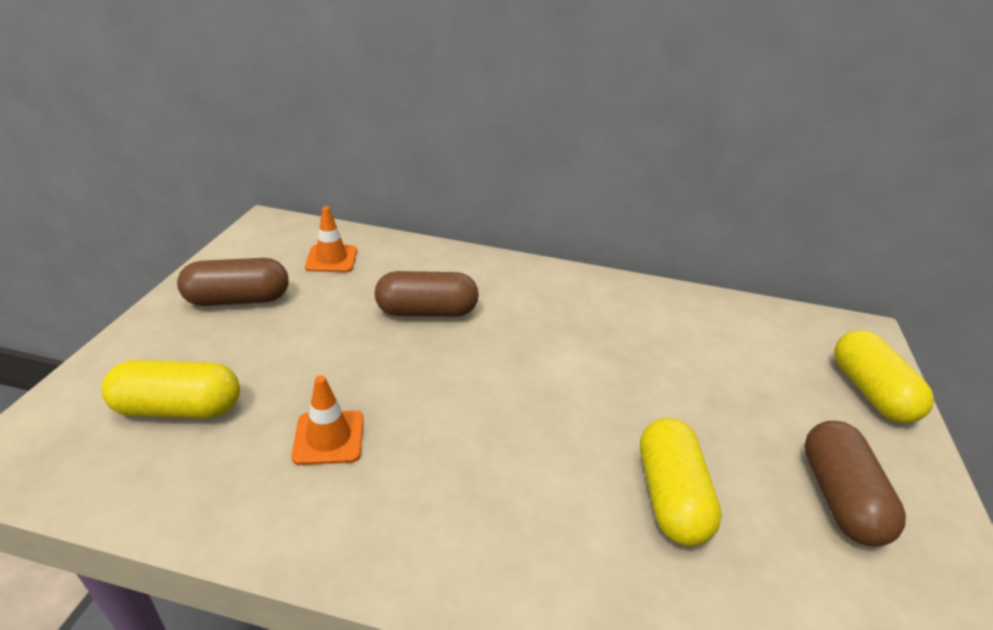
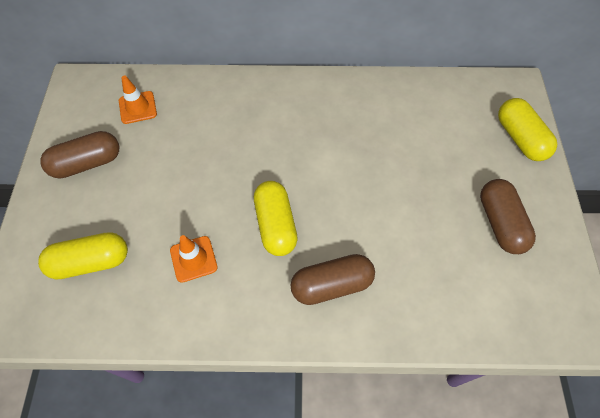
camera: 10 degrees left, 25 degrees up
(427, 311) = (222, 141): brown capsule -> brown capsule (331, 285)
(670, 496) = (405, 247): yellow capsule -> yellow capsule (275, 225)

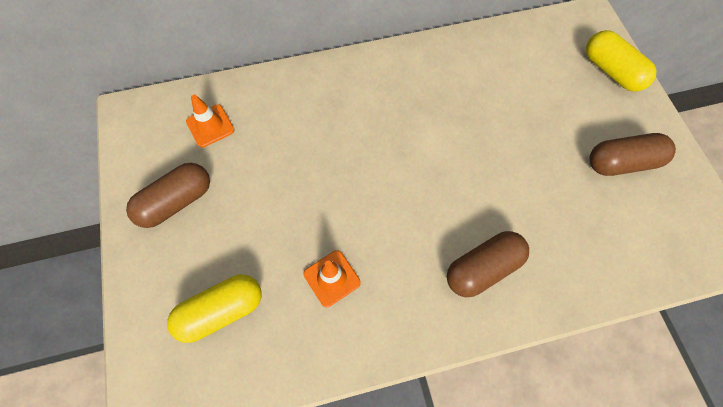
camera: 15 degrees left, 5 degrees up
(275, 225) = (404, 219): yellow capsule -> none
(500, 223) = (622, 162): brown capsule -> brown capsule turned 75 degrees counterclockwise

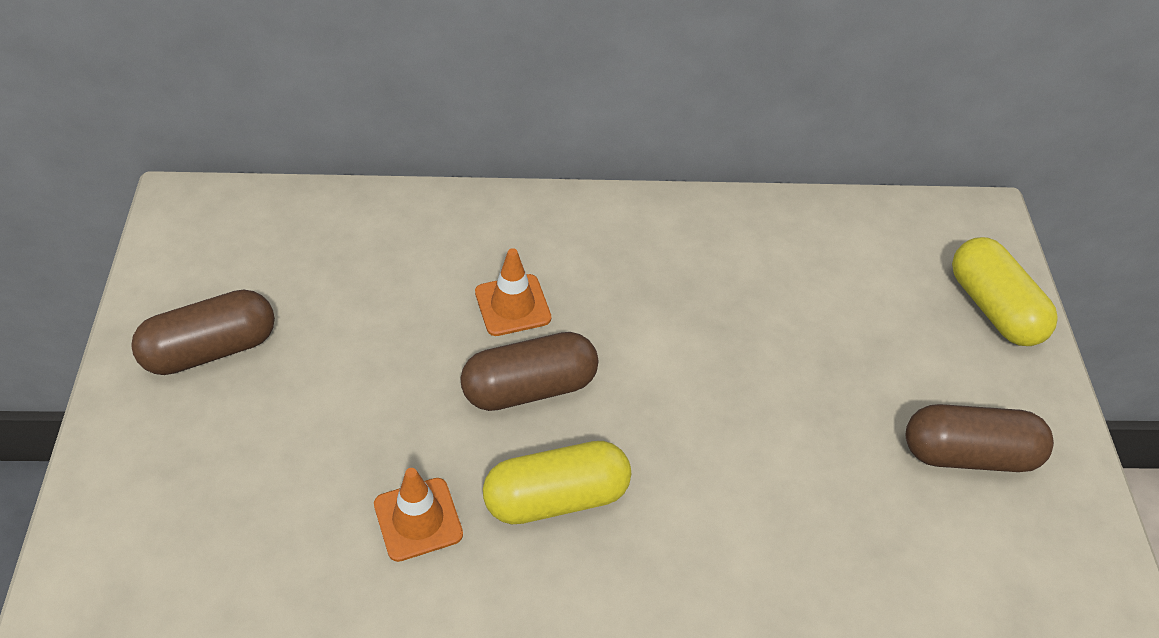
camera: 10 degrees right, 15 degrees down
(210, 126) = (301, 250): orange traffic cone -> orange traffic cone (512, 305)
(221, 311) = (225, 526): yellow capsule -> yellow capsule (556, 497)
(482, 268) = (674, 564): brown capsule -> brown capsule (529, 388)

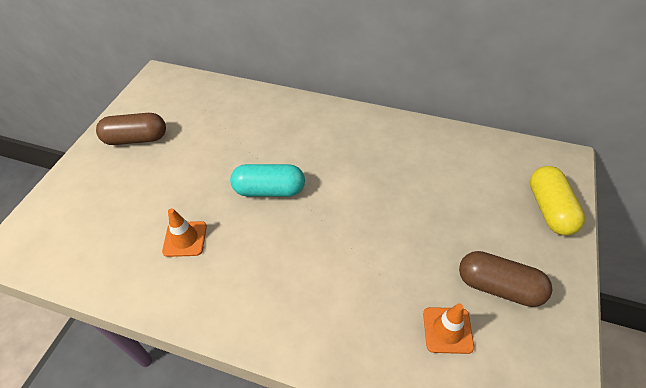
camera: 25 degrees right, 0 degrees up
(512, 305) = (281, 149): orange traffic cone -> orange traffic cone (447, 330)
(529, 388) = (269, 190): brown capsule -> turquoise capsule
(556, 497) = (256, 247): yellow capsule -> none

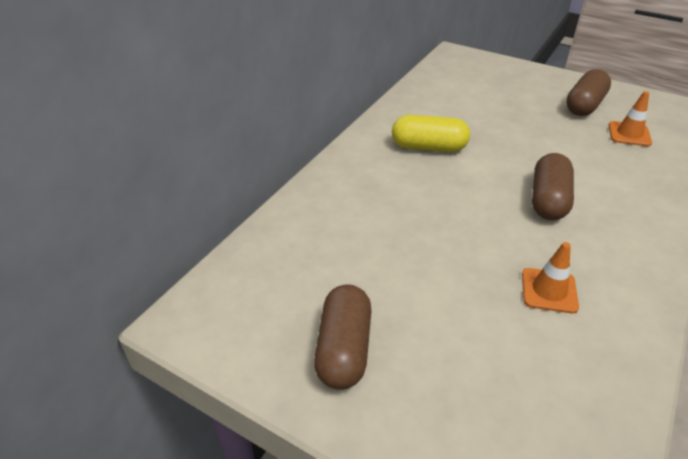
camera: 80 degrees left, 10 degrees down
(269, 190) = (472, 213): turquoise capsule -> none
(297, 242) = (548, 200): none -> brown capsule
(549, 209) = (507, 70): yellow capsule -> yellow capsule (428, 147)

